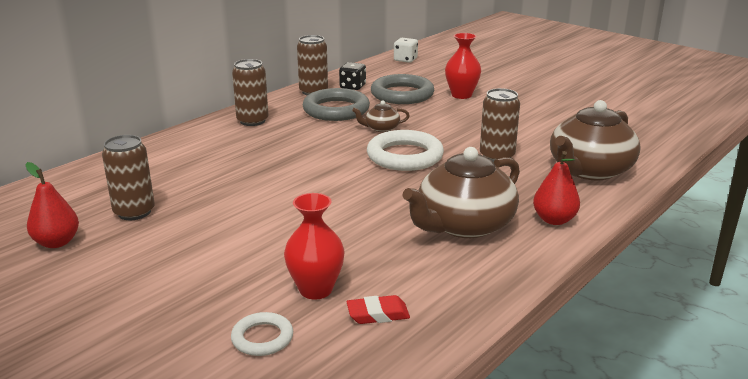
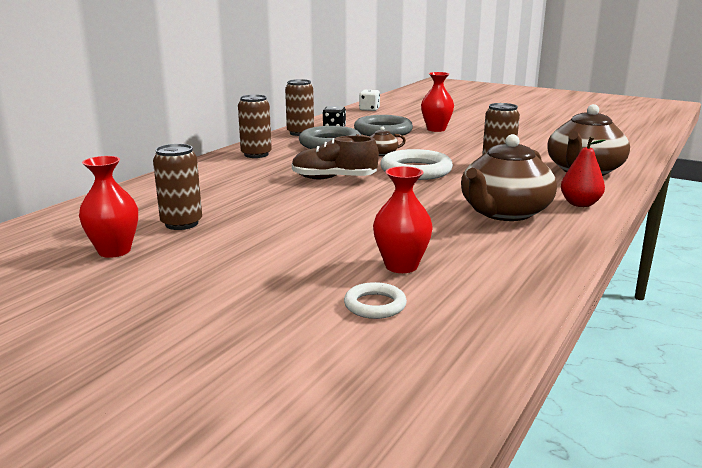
camera: 10 degrees left, 5 degrees down
(57, 242) = (114, 251): red pear -> red vase
(313, 162) = (334, 179): none -> brown shoe
(378, 314) = (473, 279): red eraser -> none

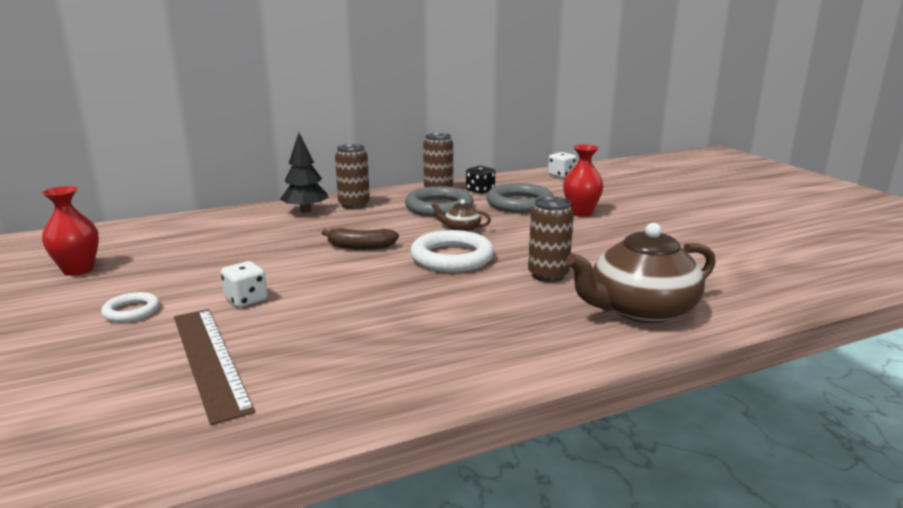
camera: 35 degrees right, 0 degrees up
(181, 224) = (163, 259): brown can -> none
(223, 166) = (305, 211): none -> black tree
(332, 228) = (246, 299): none -> white dice
(334, 179) = (360, 247): brown shoe -> brown banana
(375, 305) = (105, 391): white ring -> white ring (131, 311)
(401, 266) = (209, 360): red vase -> brown ruler
(504, 212) = (428, 334): brown teapot -> none
(580, 204) = (535, 352): red pear -> none

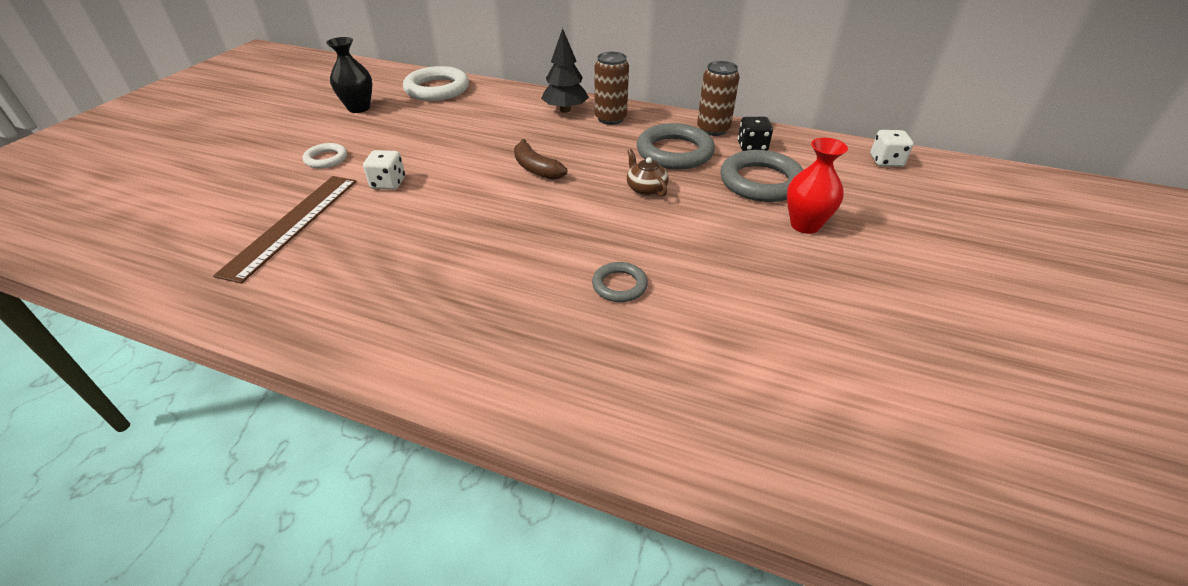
camera: 45 degrees right, 20 degrees up
(78, 270) = (359, 108): red vase -> black vase
(452, 257) = (579, 218): white ring -> white ring (437, 89)
(548, 275) = (619, 285): brown can -> grey ring
(640, 309) = (622, 381): brown teapot -> none

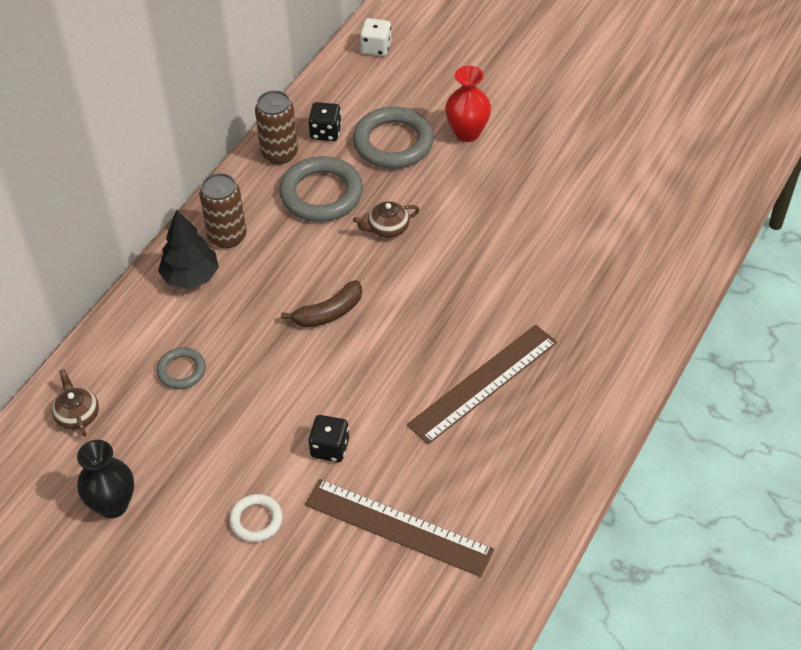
camera: 80 degrees left, 10 degrees up
(388, 183) = (330, 448): white dice -> black dice
(437, 89) = (77, 415): white ring -> brown teapot
(452, 261) = (483, 383): none -> brown ruler
(619, 285) = (531, 267): grey ring -> grey ring (181, 370)

